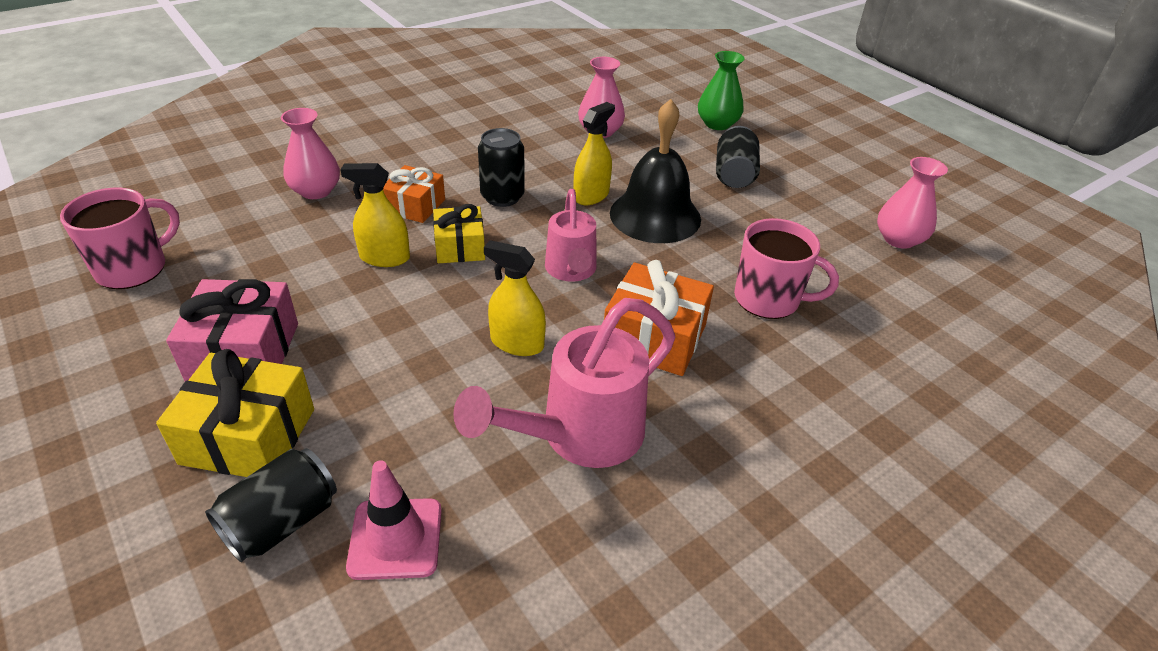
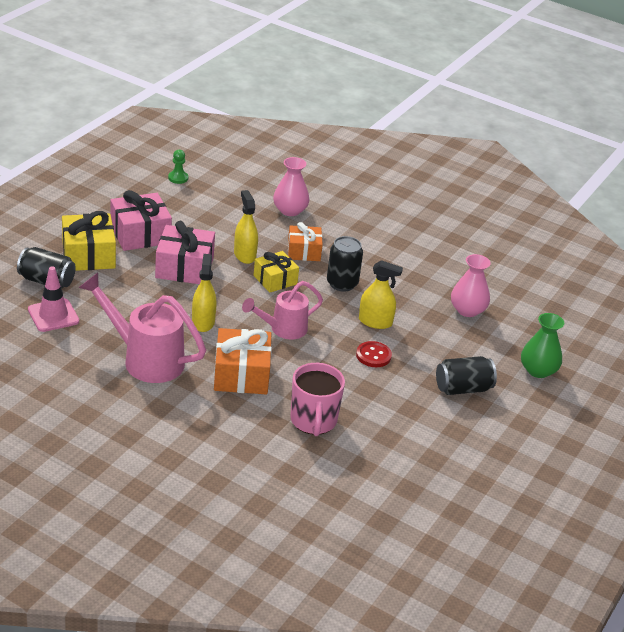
camera: 65 degrees right, 5 degrees down
(133, 268) = (178, 178): pink mug -> green pawn
(371, 326) = (184, 268): none -> pink gift
(655, 215) = (373, 355): black bell -> red button
(899, 239) = (440, 487): pink vase -> none

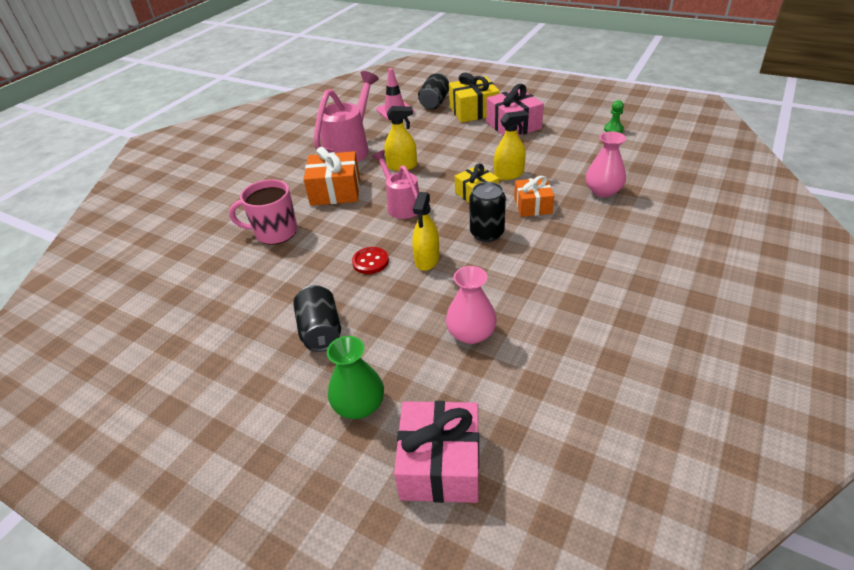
camera: 95 degrees right, 5 degrees up
(184, 268) = (475, 149): pink gift -> pink gift (440, 464)

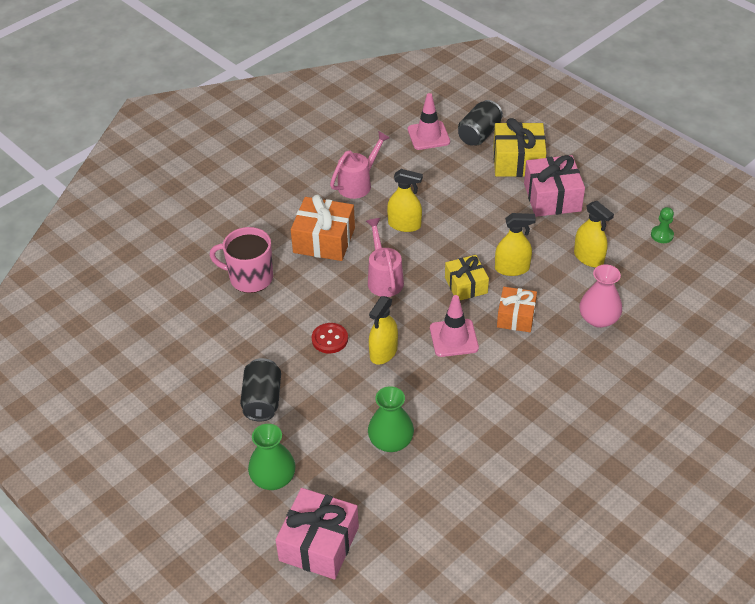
camera: 15 degrees right, 5 degrees up
(350, 149) = (358, 184): pink watering can -> pink watering can, size x0.64
(471, 333) = (391, 441): pink vase -> green vase
(487, 233) = (454, 338): black can -> pink traffic cone
(567, 154) = (588, 257): none -> yellow spray bottle

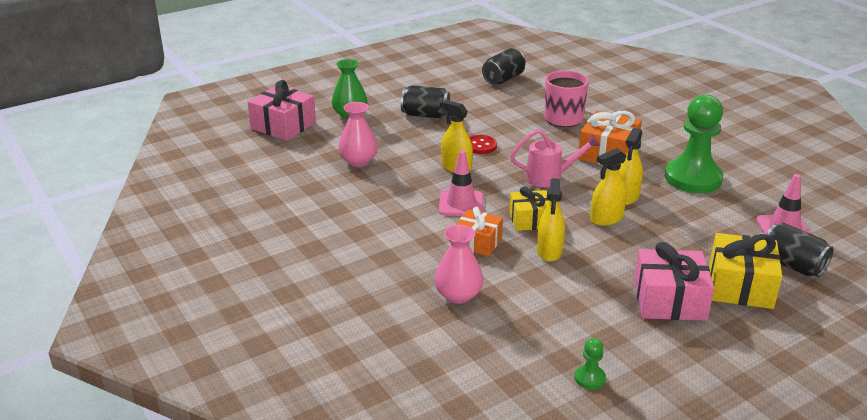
camera: 100 degrees right, 15 degrees down
(149, 340) = (503, 79): none -> black can
(358, 184) = (693, 178): pink watering can -> green pawn
(391, 441) = (358, 161): green vase -> pink vase
(588, 257) = (557, 307): yellow spray bottle -> yellow spray bottle (606, 218)

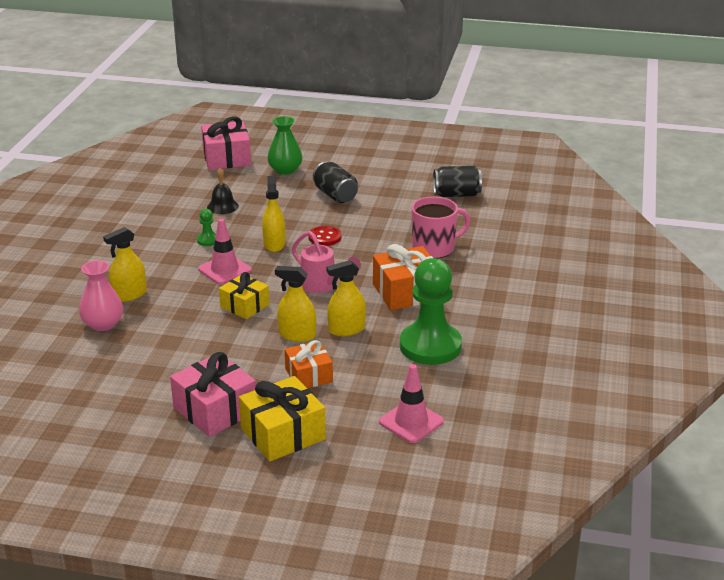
camera: 45 degrees right, 0 degrees up
(358, 161) = (222, 206): pink vase -> black bell
(477, 242) = (181, 300): orange gift -> orange gift (309, 375)
(549, 251) = (211, 332): yellow spray bottle -> yellow spray bottle (129, 295)
(589, 378) = (69, 417): green pawn -> green pawn (208, 240)
(792, 265) = (354, 447): black can -> none

